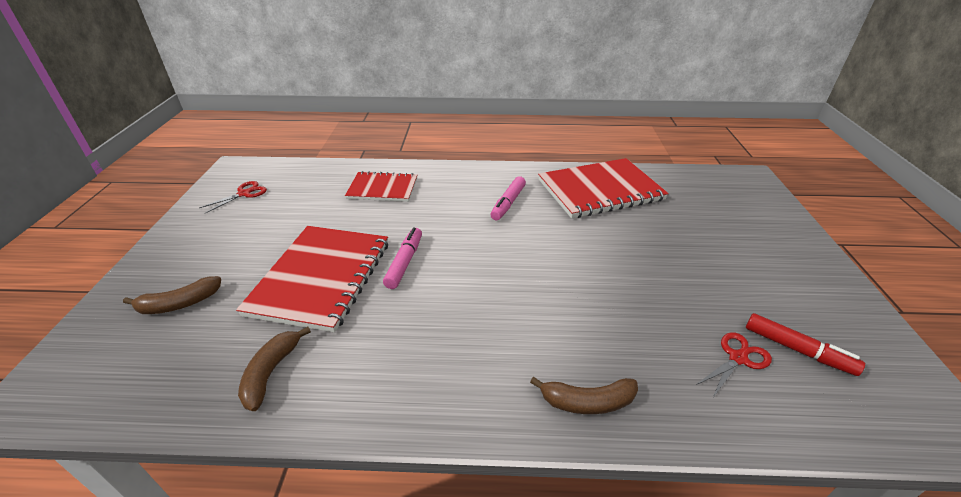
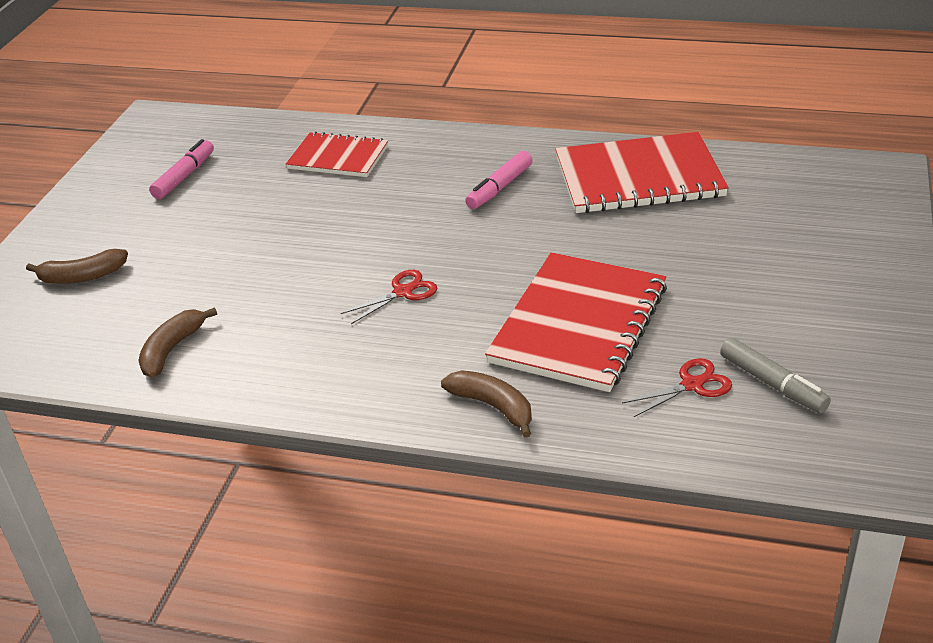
camera: 15 degrees right, 0 degrees up
(244, 194) = (160, 154): red scissors -> red scissors (402, 292)
(321, 277) = (239, 261): red notebook -> red notebook (579, 324)
(405, 262) = (340, 252): pink marker -> pink marker (184, 176)
(587, 402) = (493, 406): brown banana -> brown banana turned 150 degrees counterclockwise
(797, 350) = (772, 384): red marker -> grey marker

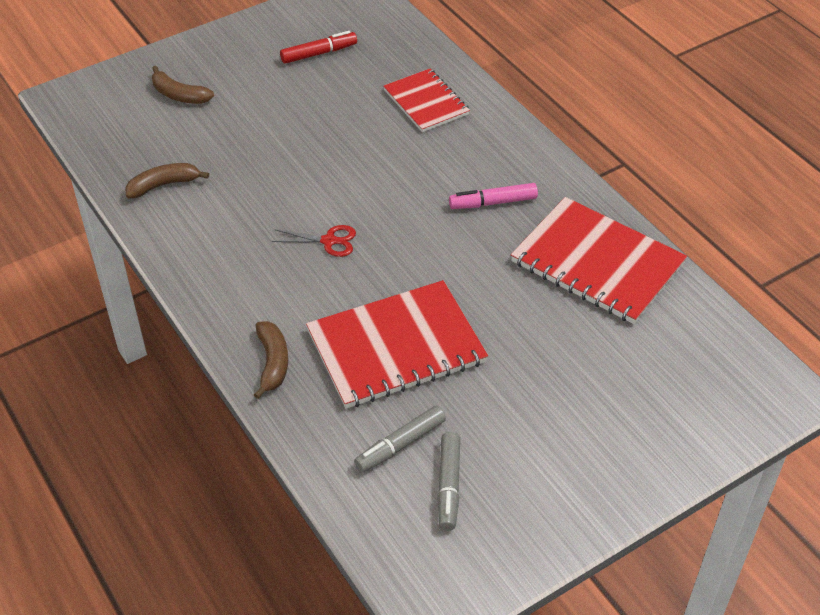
camera: 40 degrees right, 10 degrees up
(184, 176) = (319, 53): pink marker -> red marker
(692, 385) = (400, 444): red scissors -> grey marker

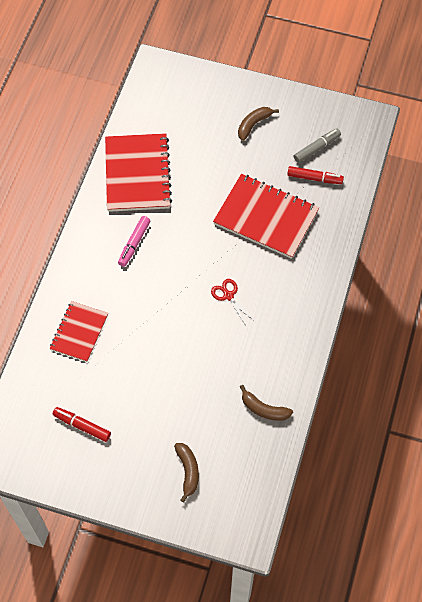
camera: 130 degrees left, 15 degrees up
(272, 363) = (322, 258): brown banana -> brown banana (253, 124)
(400, 444) = (314, 178): grey marker -> red marker
(493, 202) = (134, 244): pink marker -> pink marker turned 75 degrees clockwise

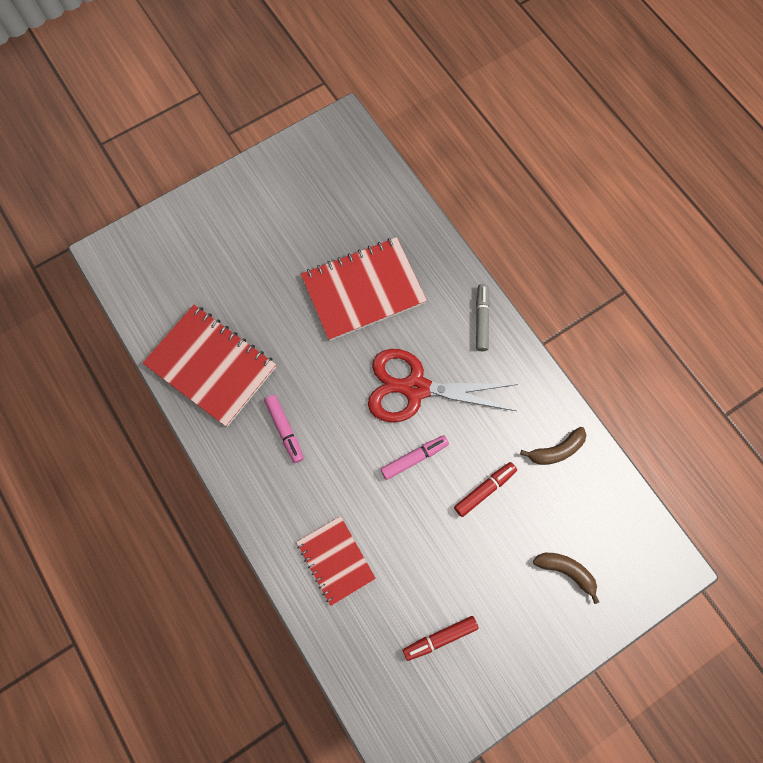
camera: 50 degrees left, 10 degrees up
(182, 329) = (414, 458): none -> pink marker
(228, 296) = (415, 388): red scissors -> red scissors, size x2.30
(253, 124) = (256, 221): brown banana -> none
(314, 178) = (361, 217): red marker -> red marker (484, 490)
(317, 148) = (332, 190): grey marker -> grey marker (481, 320)

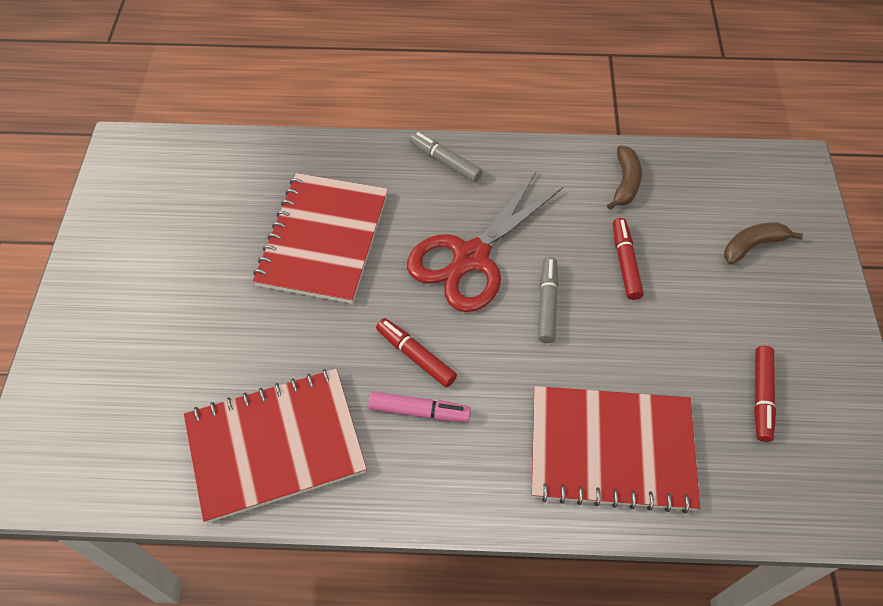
camera: 55 degrees left, 15 degrees down
(320, 403) = (416, 356): none -> red marker
(335, 560) = (611, 449): red notebook -> red notebook, size x1.65
(414, 458) = (547, 304): pink marker -> grey marker

